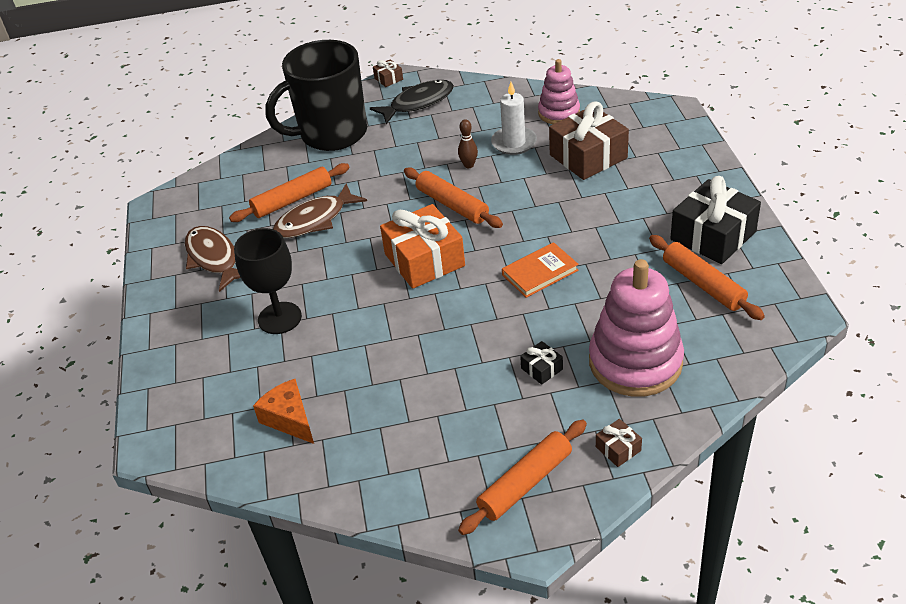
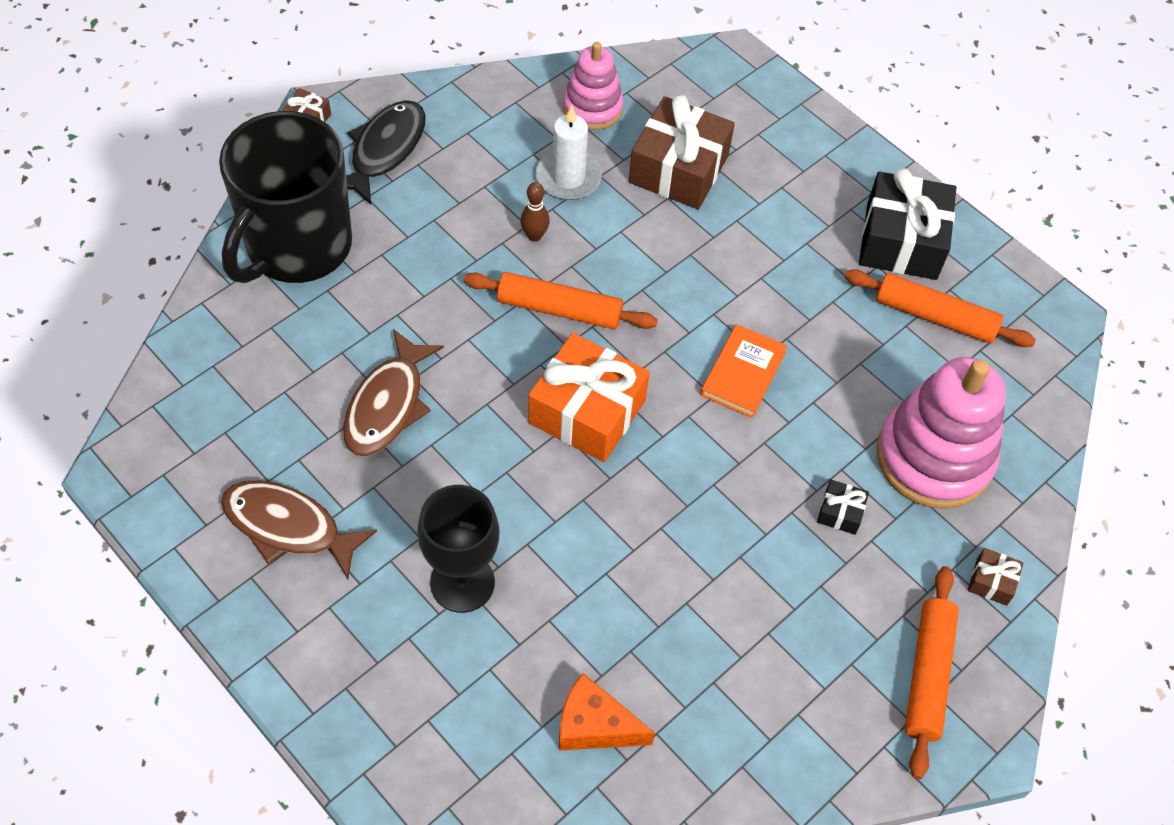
camera: 40 degrees left, 15 degrees up
(292, 200) = (328, 383): orange rolling pin -> none

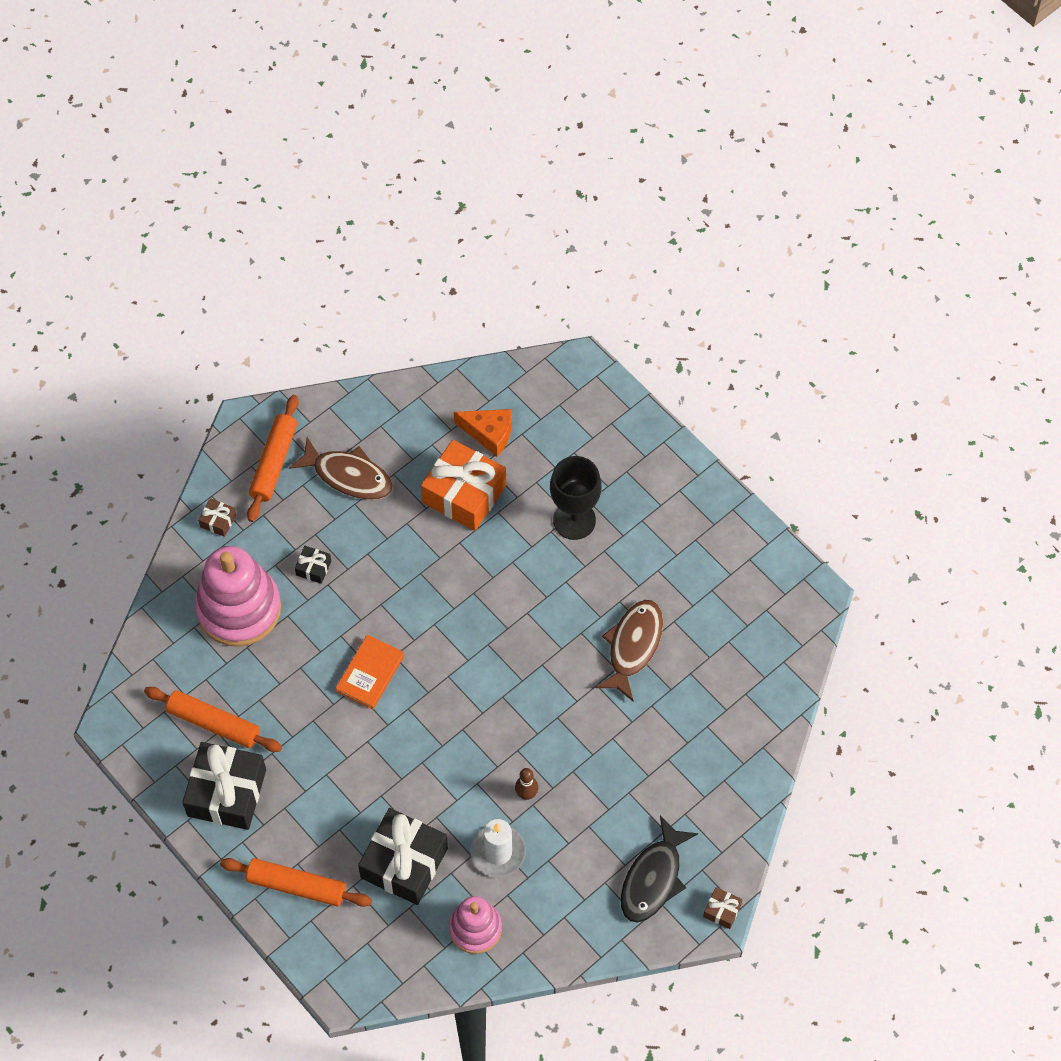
camera: 175 degrees left, 5 degrees up
(288, 526) = (693, 557): brown fish -> brown fish (348, 476)
(297, 247) = (715, 780): black mug -> none
(559, 309) = (507, 727): orange rolling pin -> orange rolling pin (296, 886)
(587, 411) = (488, 642): orange gift -> orange gift (464, 494)
(678, 169) = (404, 863): brown gift -> black gift

